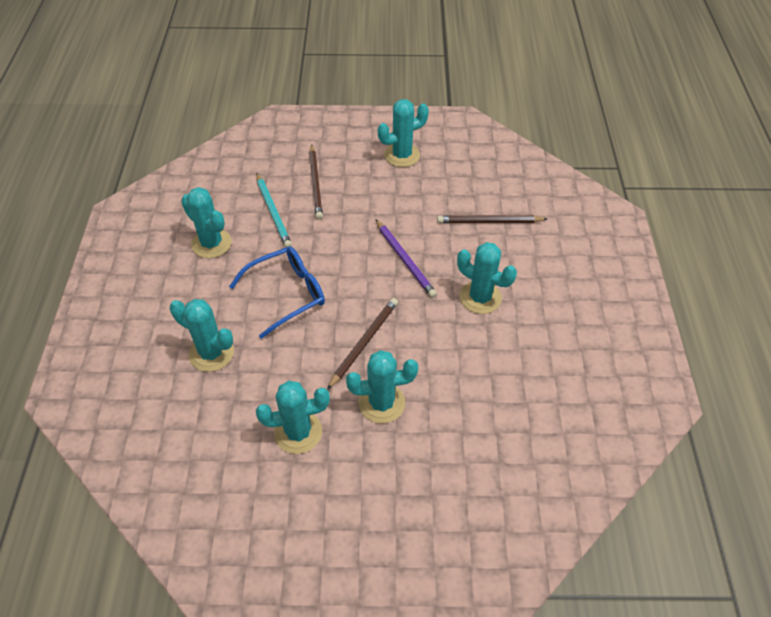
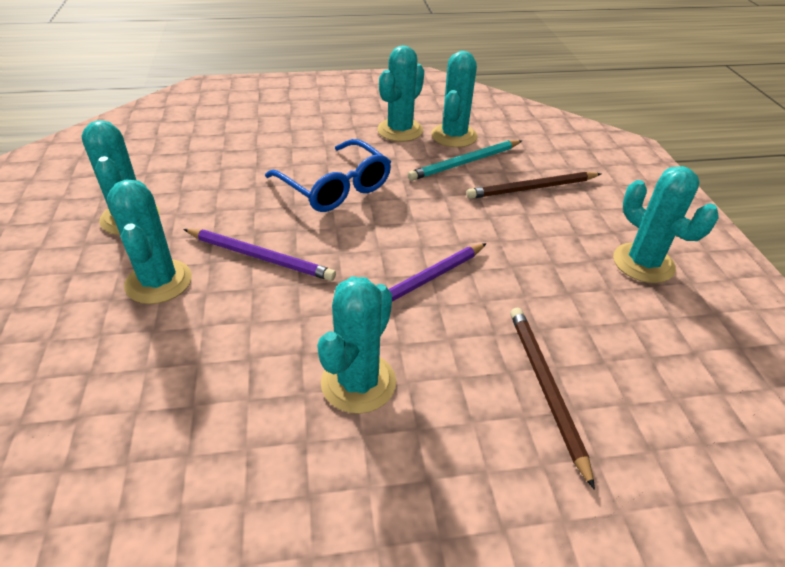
camera: 80 degrees right, 10 degrees down
(211, 353) = (247, 150): turquoise cactus -> turquoise cactus (454, 136)
(364, 342) = (260, 257): brown pencil -> purple pencil

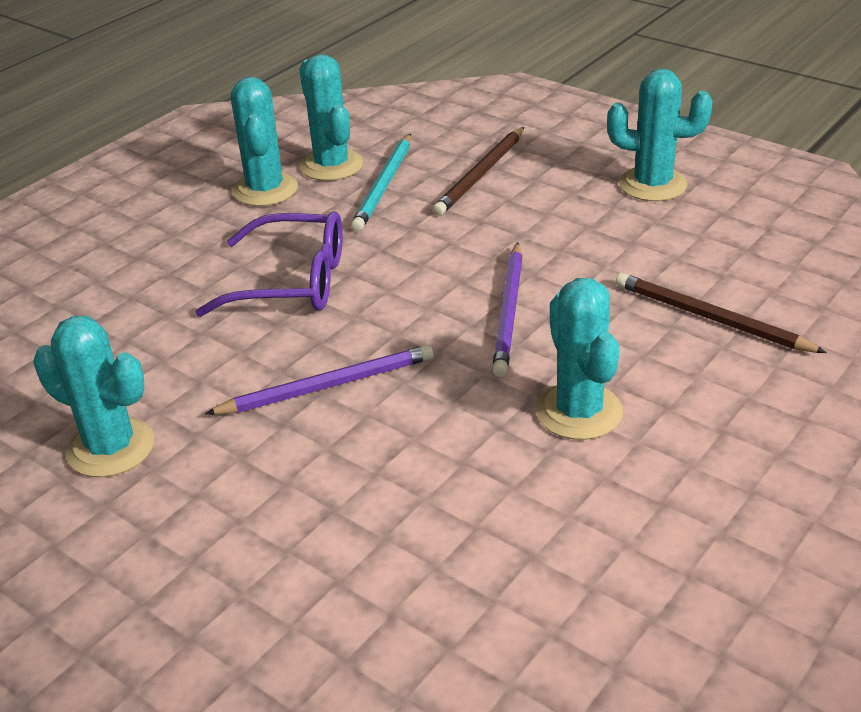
camera: 40 degrees left, 5 degrees down
(159, 282) = (262, 473): turquoise cactus -> none
(336, 188) = (294, 282): blue glasses -> purple glasses

